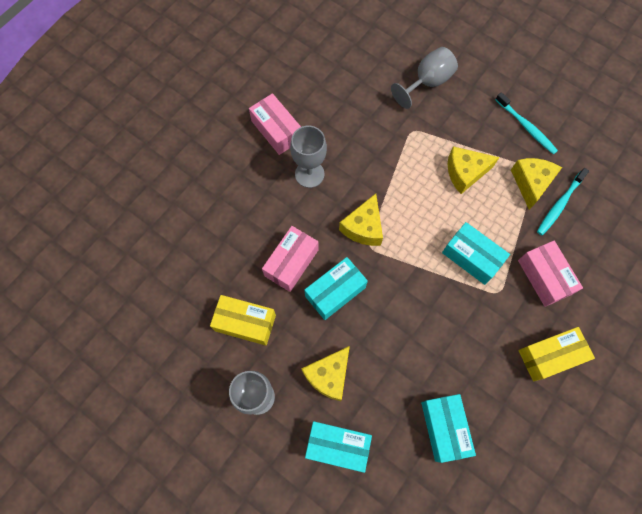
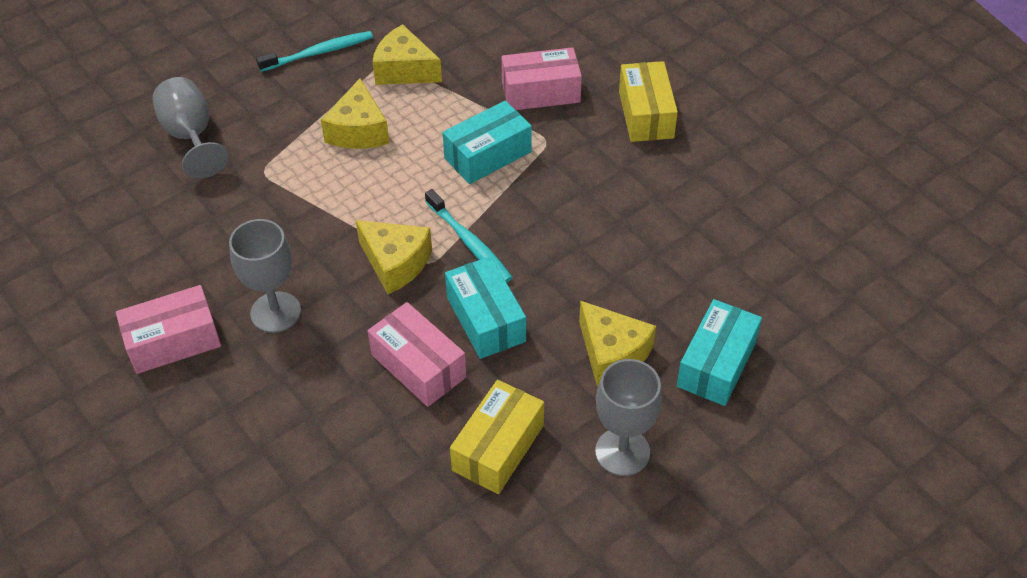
camera: 75 degrees left, 20 degrees down
(444, 428) = (715, 240): turquoise box -> none
(559, 205) = (446, 52): turquoise toothbrush -> turquoise toothbrush (469, 243)

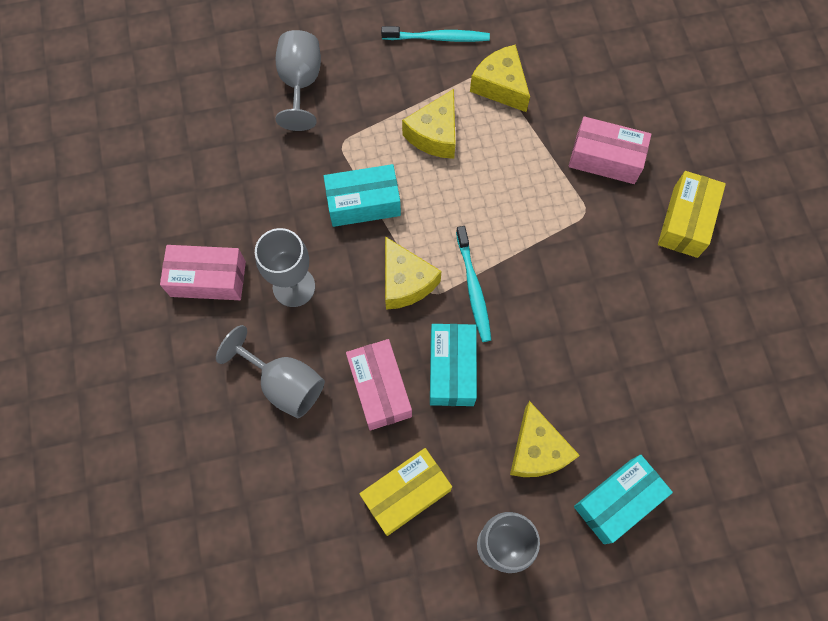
camera: 25 degrees right, 20 degrees up
(310, 402) = (284, 383): none -> grey goblet
(488, 155) = (529, 206): turquoise box -> turquoise box (363, 203)

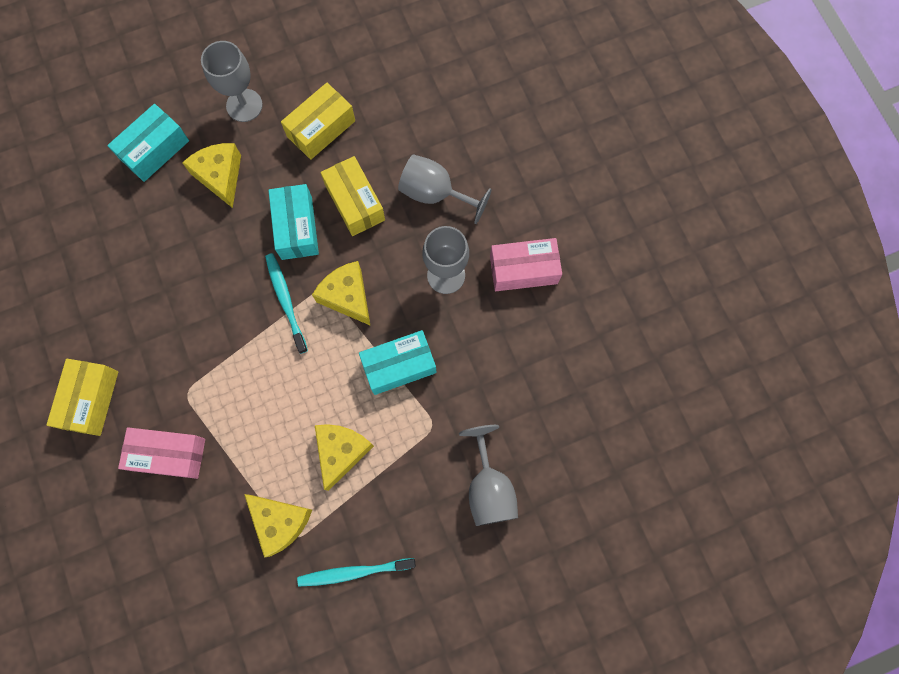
camera: 170 degrees right, 5 degrees up
(379, 389) = (355, 202): pink box -> yellow box

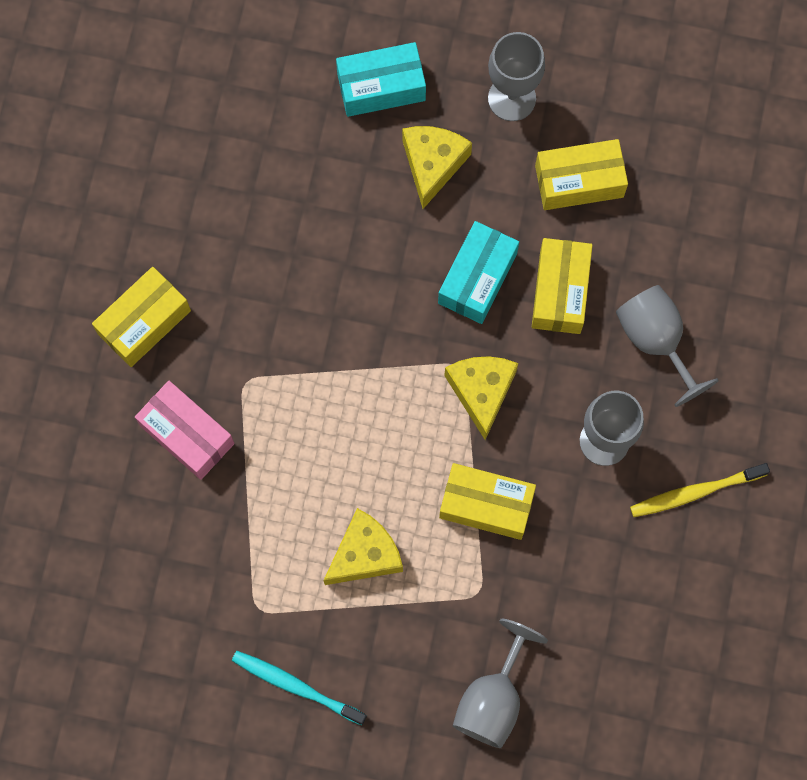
camera: 35 degrees right, 0 degrees up
(280, 522) = (255, 583): yellow cheese -> none
(286, 301) = (413, 352): turquoise toothbrush -> none
(399, 366) = (486, 505): turquoise box -> yellow box
(523, 270) = (694, 492): pink box -> yellow toothbrush

